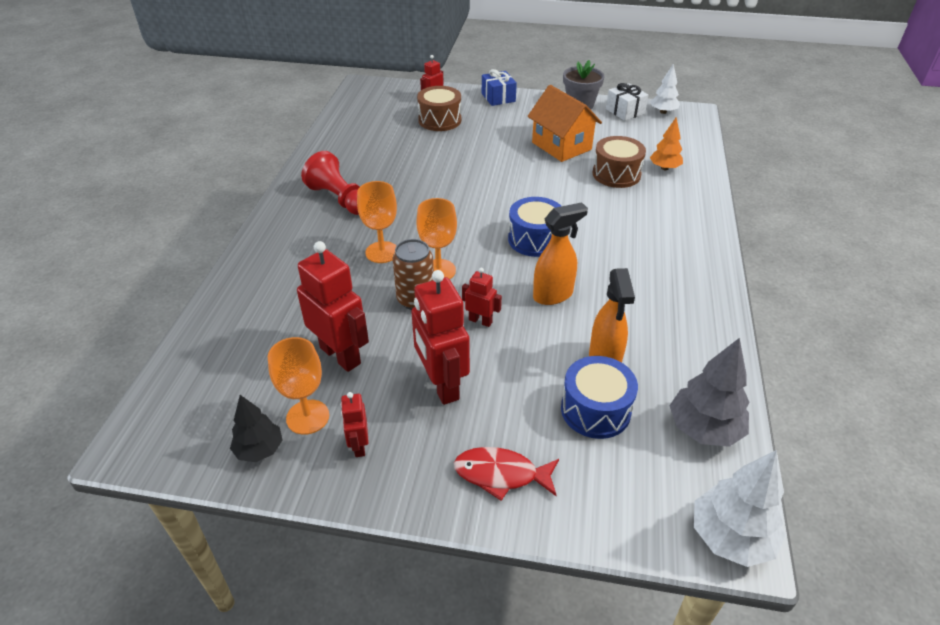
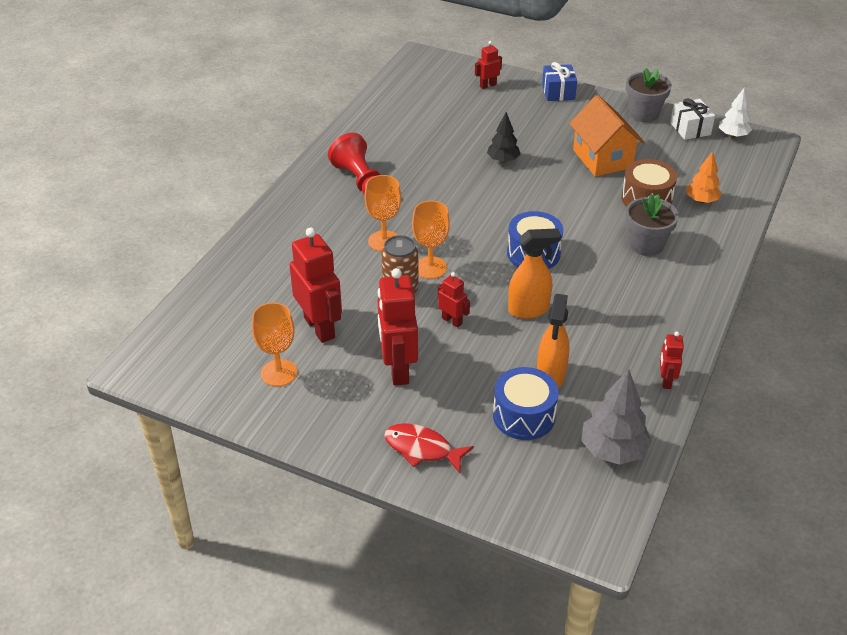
camera: 15 degrees right, 0 degrees up
(259, 450) = (234, 390): black tree -> black tree (503, 160)
(359, 446) = (314, 403): red robot -> red robot (665, 380)
(440, 120) = (486, 110): brown drum -> none
(635, 214) = (646, 245): none -> grey flower pot
(730, 537) = (592, 535): white tree -> none

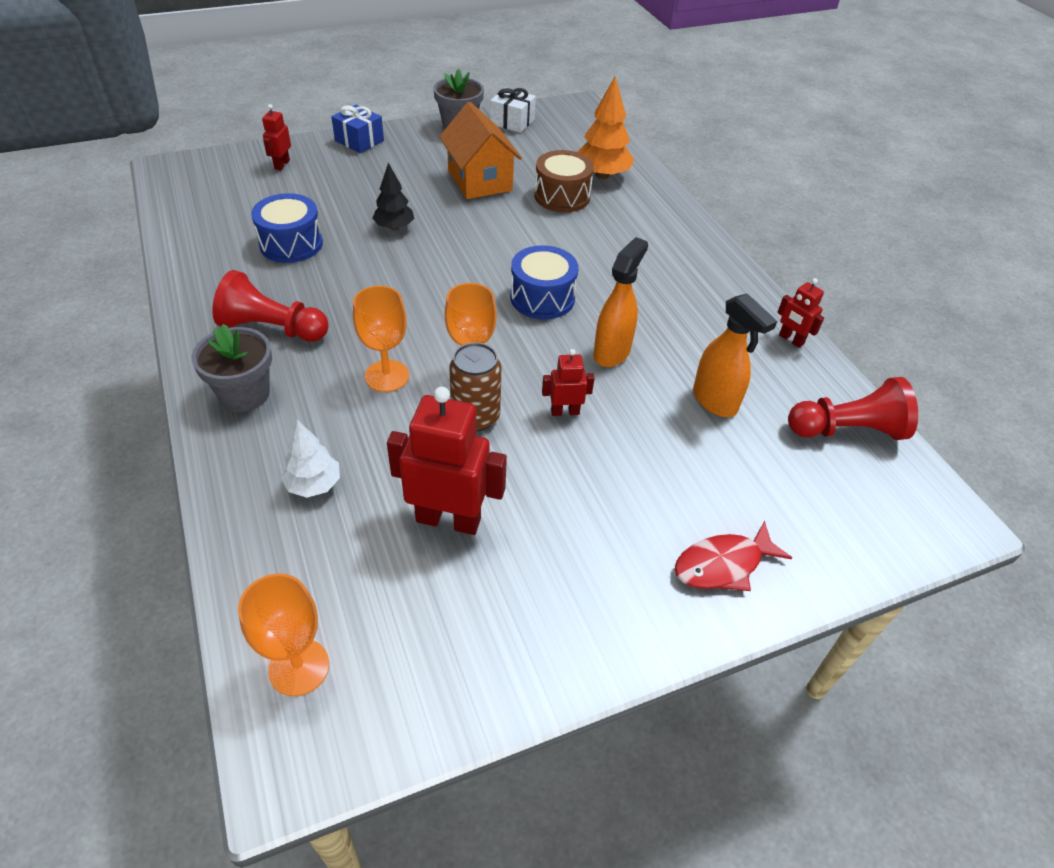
camera: 50 degrees left, 5 degrees up
(279, 373) = (476, 610): orange goblet -> orange goblet (299, 667)
(398, 369) = (587, 501): red robot -> none
(524, 416) = (748, 455): blue drum -> blue drum (291, 244)
(602, 159) = (480, 180): orange house -> orange house turned 45 degrees clockwise
(613, 450) = (847, 430): grey tree -> red pawn
(646, 245) = (616, 235): grey flower pot -> grey flower pot (245, 394)
(701, 200) = (602, 175): orange tree -> orange tree, size x1.55
(732, 135) = (550, 112): white tree -> white tree (314, 485)

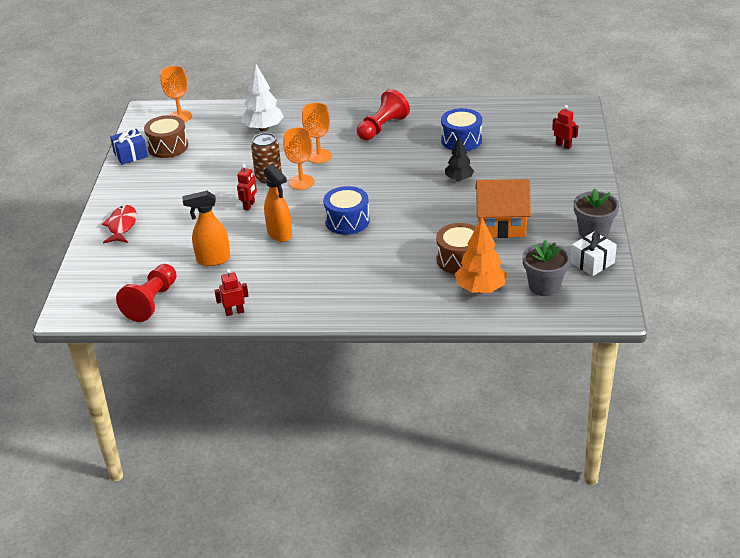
camera: 120 degrees right, 10 degrees down
(245, 394) = (337, 116): grey flower pot -> grey flower pot (544, 286)
(314, 485) = (263, 128): white tree -> white tree, size x1.55
(359, 141) = (587, 181): blue gift -> blue gift (130, 155)
(435, 625) = (168, 147): none -> brown drum
(448, 519) = (214, 158): red robot -> none

